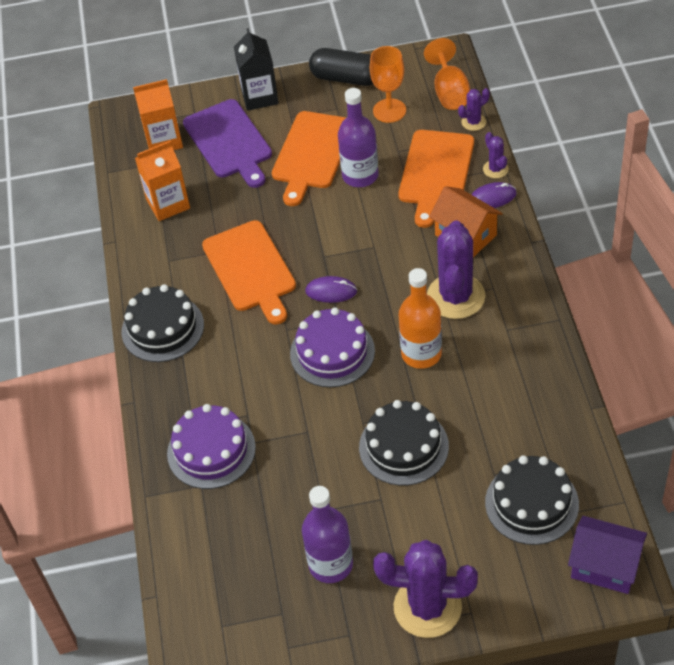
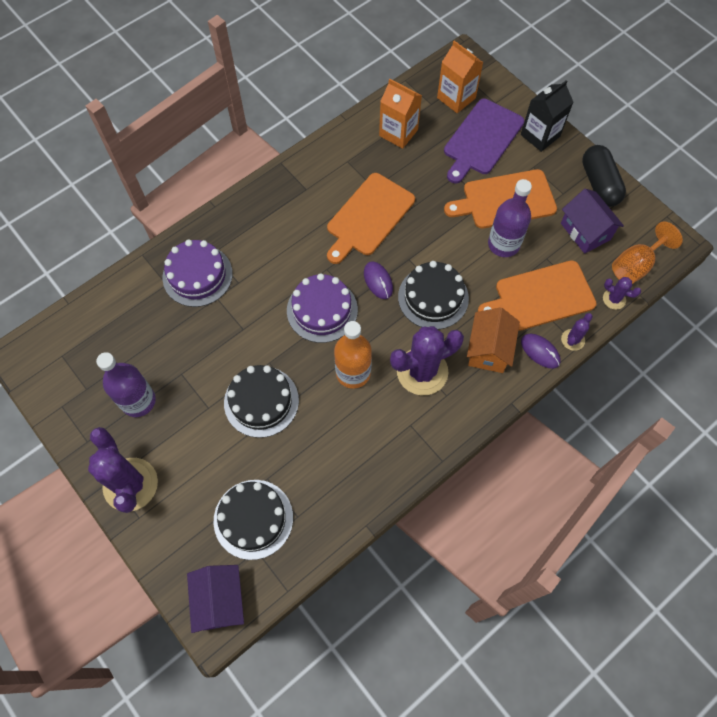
camera: 55 degrees right, 15 degrees up
(162, 328) = (285, 190): black cake -> black cake (433, 297)
(389, 111) = (585, 231): orange goblet -> purple house

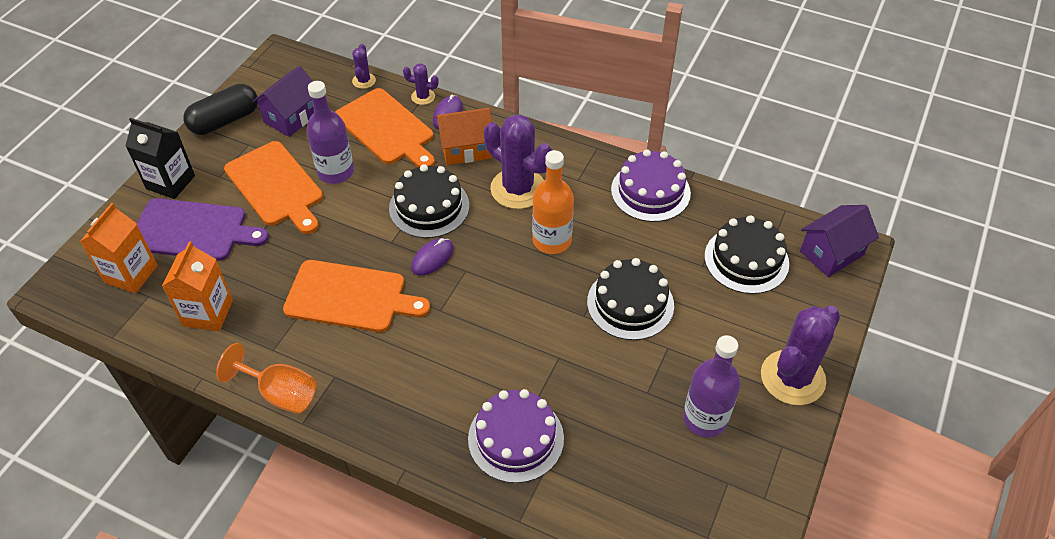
camera: 115 degrees left, 15 degrees down
(322, 310) = (494, 294): purple cake -> purple cake (650, 191)
(635, 265) = (318, 75): orange goblet -> orange goblet (280, 393)

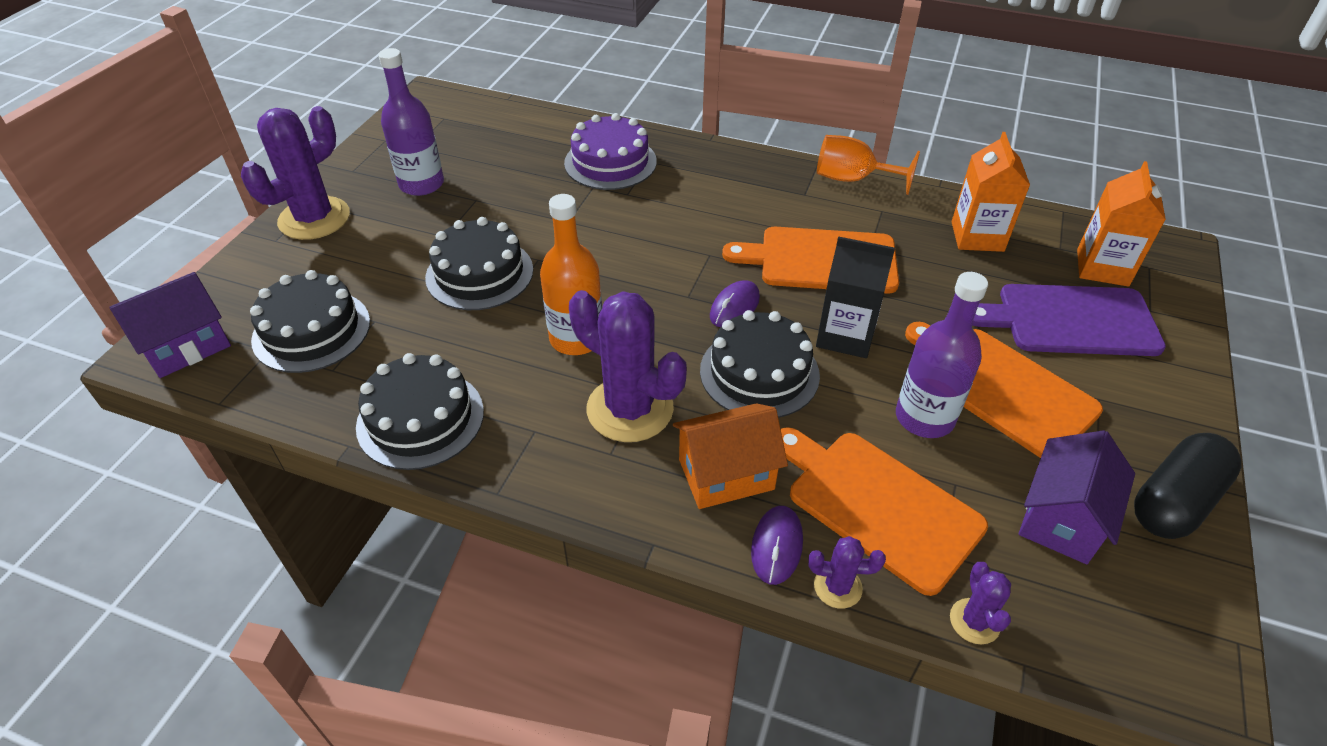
camera: 175 degrees right, 5 degrees down
(170, 182) = (1163, 384): black carton -> black carton (845, 335)
(650, 191) = (420, 419): purple cake -> black cake

